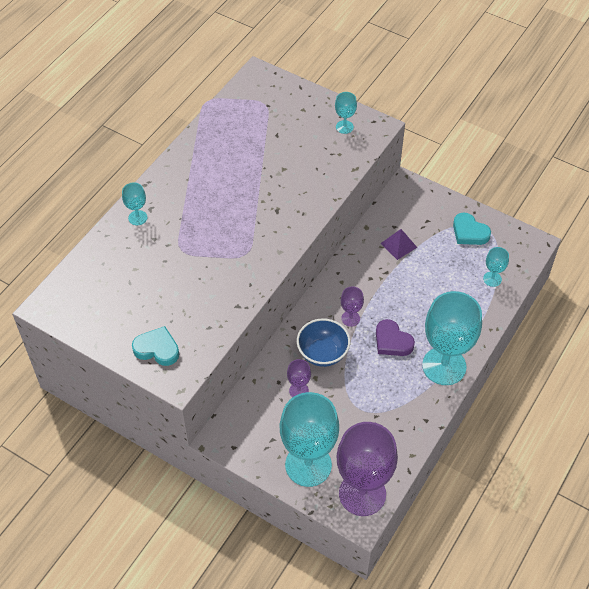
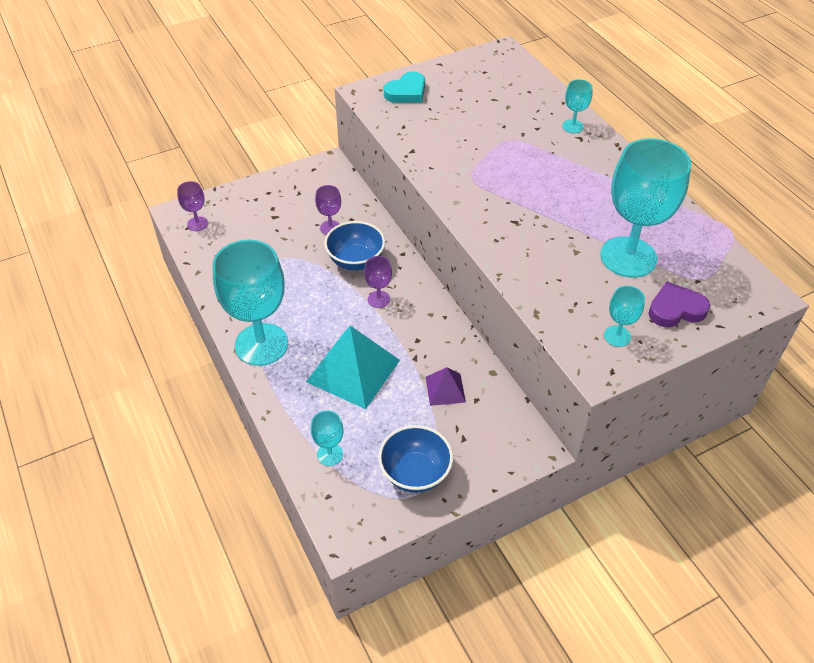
camera: 120 degrees right, 5 degrees down
(308, 465) = (255, 204): turquoise goblet -> turquoise goblet (628, 257)
(362, 494) = (197, 224): purple goblet -> purple goblet, size x0.44
(392, 341) = (325, 318): purple heart -> purple heart (675, 309)
(423, 300) = (353, 370): none -> turquoise pyramid
(469, 232) = (415, 473): turquoise heart -> blue bowl

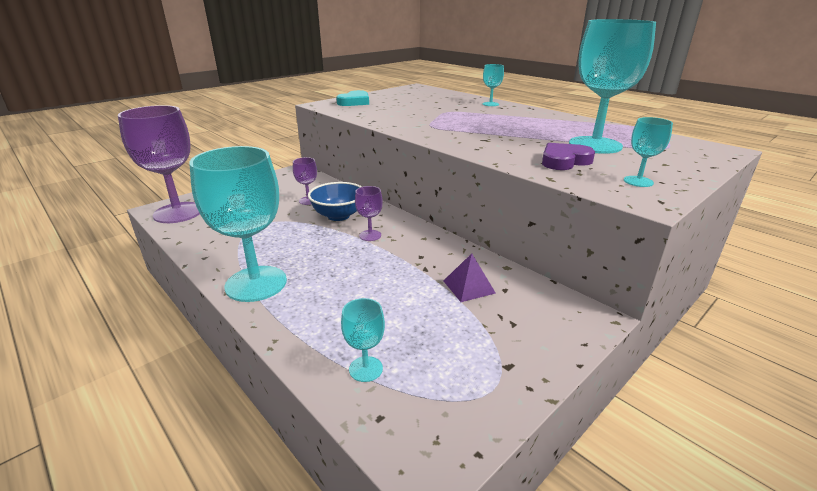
camera: 15 degrees left, 20 degrees down
(197, 224) = (178, 213): purple goblet -> purple goblet, size x2.26
(353, 370) = (365, 288): turquoise pyramid -> none
(415, 473) = (479, 367): blue bowl -> none
(675, 309) = (667, 163): purple heart -> purple heart (564, 161)

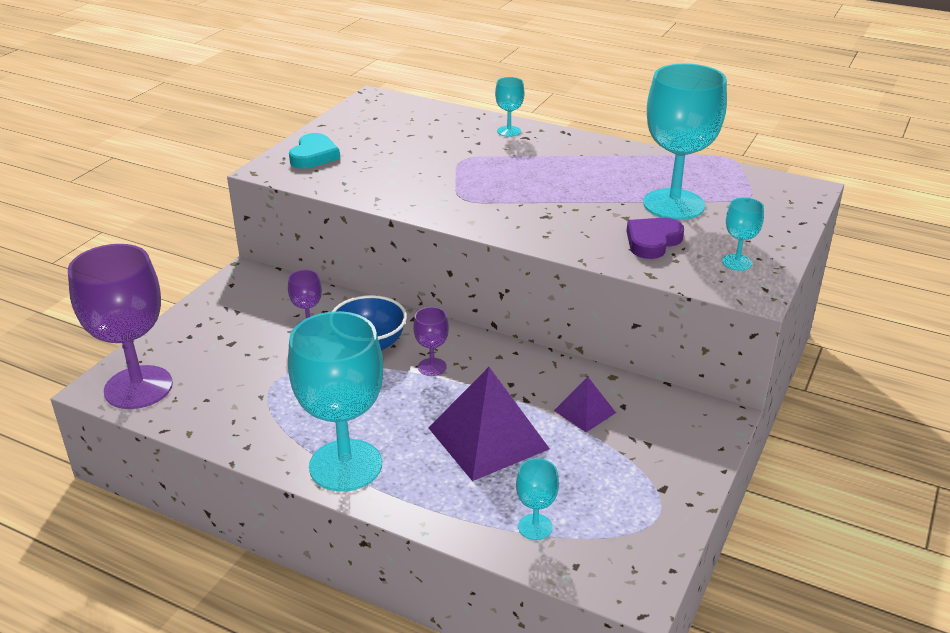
camera: 20 degrees left, 5 degrees up
(376, 289) = (488, 438): none -> purple pyramid

